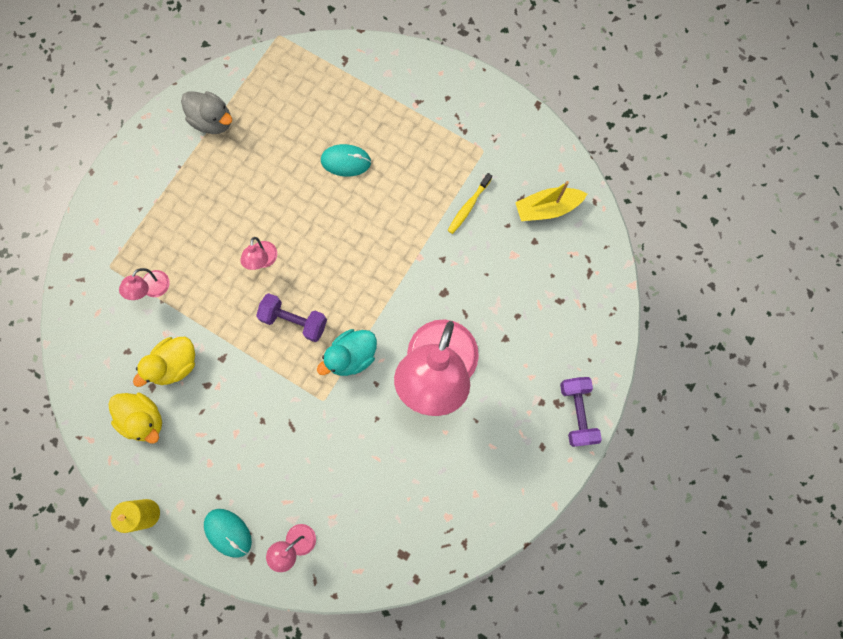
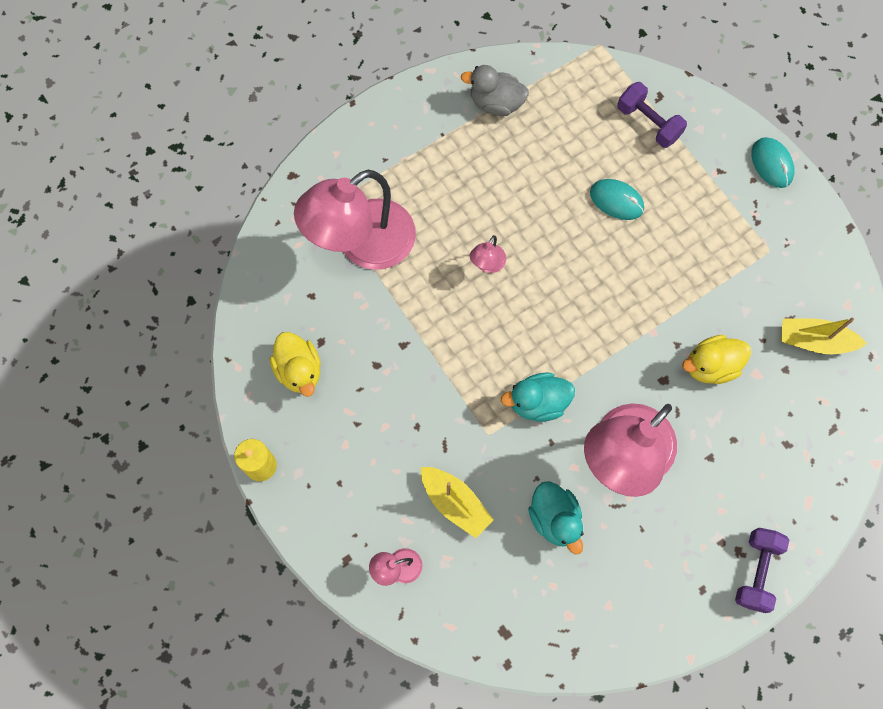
camera: 25 degrees right, 5 degrees down
(152, 289) = (363, 245): pink lamp -> pink lamp, size x2.47
(175, 364) = (354, 330): yellow duck -> yellow duck (710, 366)
(213, 121) = (496, 103): grey duck -> grey duck turned 135 degrees clockwise
(228, 532) = (334, 523): turquoise mouse -> turquoise mouse (772, 164)
(294, 321) = (494, 340): purple dumbbell -> purple dumbbell (648, 123)
(319, 469) = (455, 503): none -> yellow boat
(404, 444) = (555, 519): none -> turquoise duck
(468, 206) = (728, 302): yellow toothbrush -> none

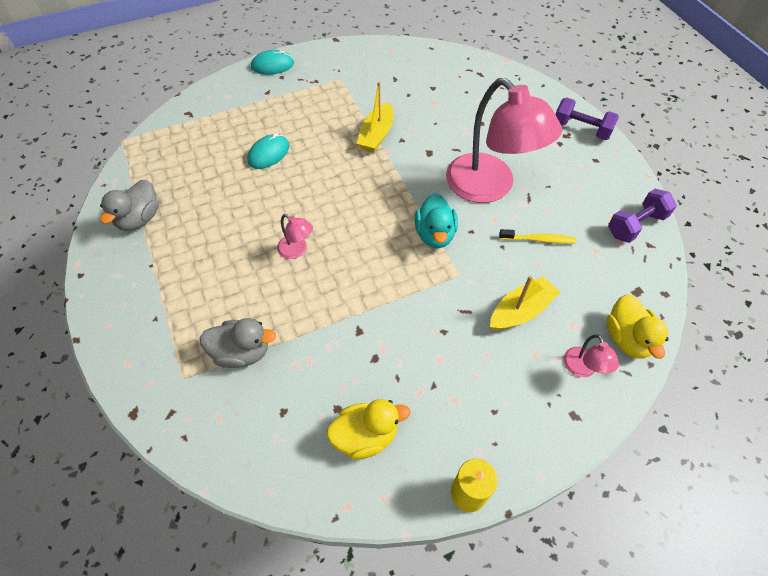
camera: 80 degrees left, 15 degrees down
(363, 245) = (242, 352): pink lamp -> grey duck
(555, 519) = (538, 240): turquoise duck -> yellow toothbrush
(648, 123) = (208, 123): purple dumbbell -> purple dumbbell (635, 225)
(710, 366) = (423, 125): yellow duck -> yellow duck (627, 338)
(814, 341) = (414, 70): yellow boat -> yellow boat (376, 135)

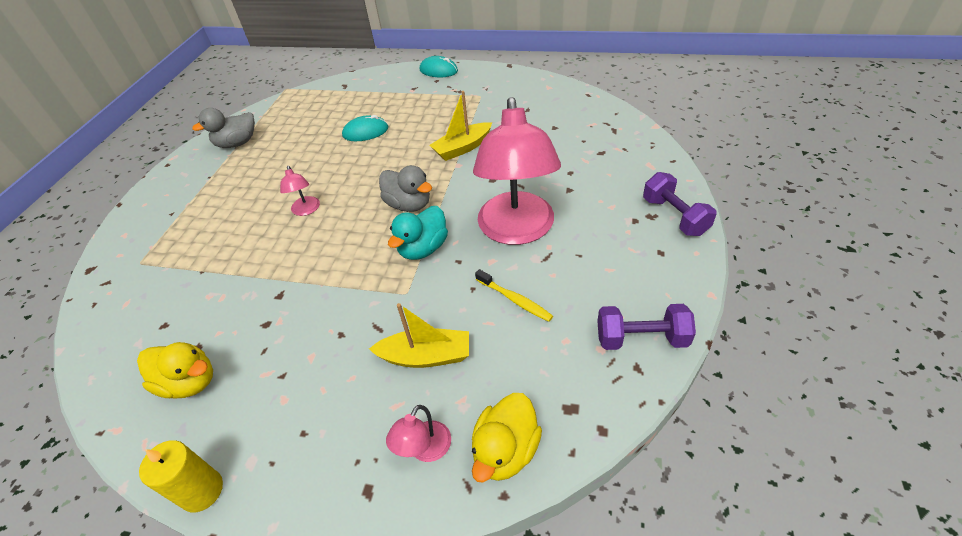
camera: 40 degrees right, 10 degrees down
(242, 352) = (190, 265): grey duck -> grey duck (409, 204)

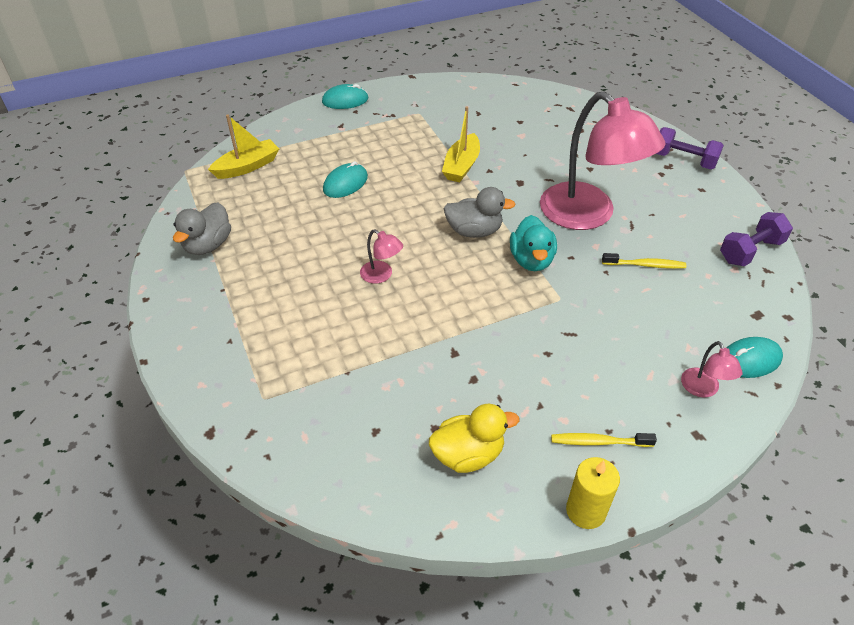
camera: 40 degrees left, 0 degrees up
(284, 437) = (599, 442): none -> yellow toothbrush
(426, 356) = (631, 333): yellow boat -> yellow boat (247, 166)
(505, 450) = (750, 360): yellow duck -> turquoise mouse

